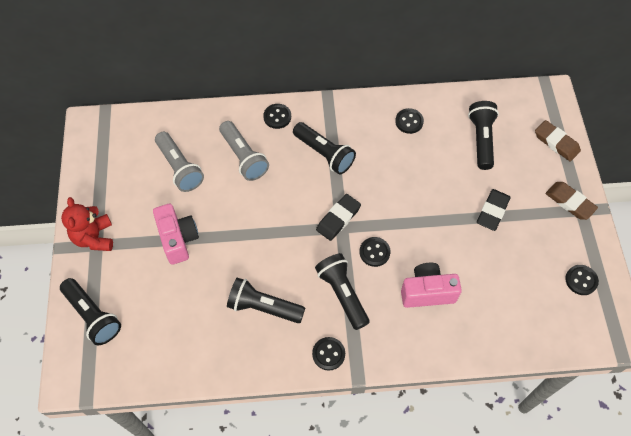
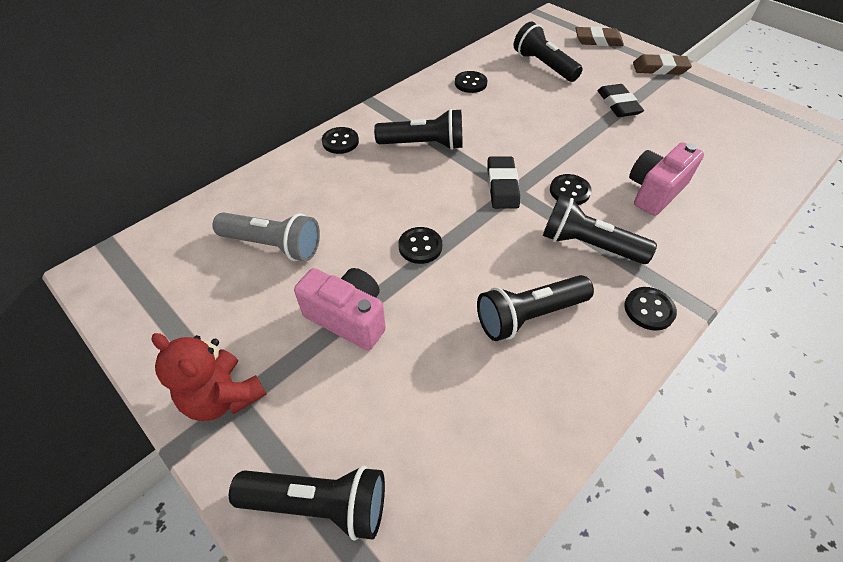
camera: 40 degrees left, 10 degrees down
(243, 157) = (341, 193): grey flashlight -> none
(581, 280) = (741, 110): black button -> black button (420, 246)

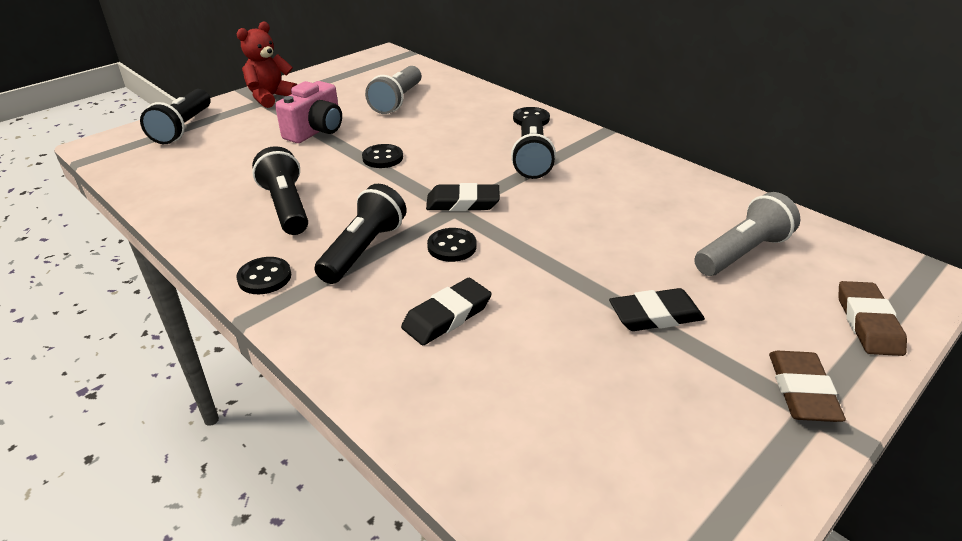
camera: 90 degrees right, 15 degrees down
(470, 83) = (666, 190): black button -> none
(543, 65) = (742, 253): black flashlight -> grey flashlight
(654, 191) = (447, 316): pink camera -> black eraser

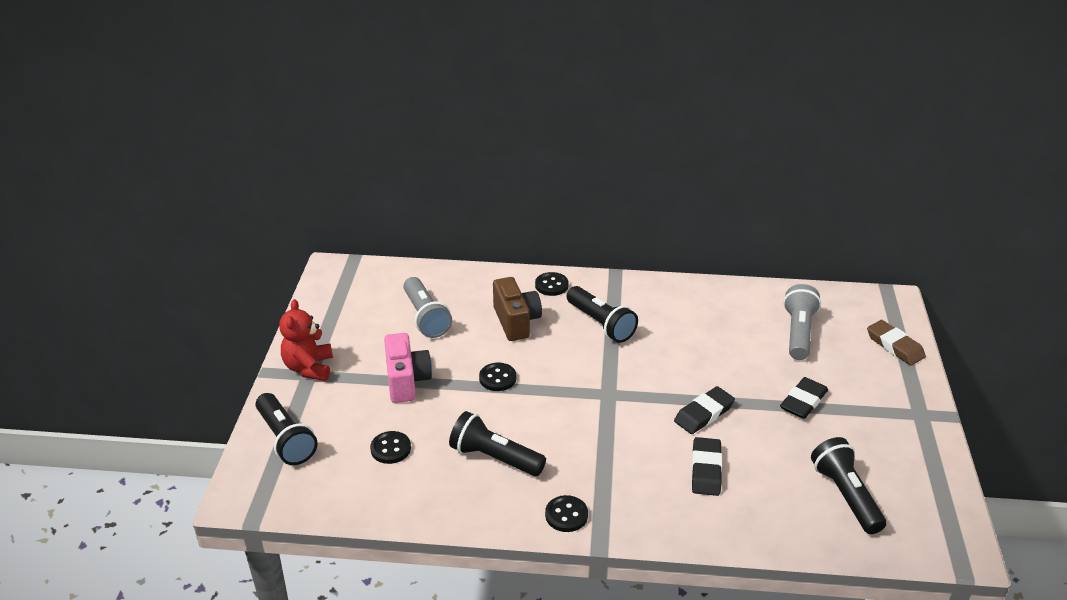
camera: 40 degrees left, 0 degrees up
(363, 250) = (596, 457): black flashlight -> black flashlight (845, 495)
(452, 246) = (645, 422): black button -> black button (390, 449)
(461, 130) = (516, 322): none -> brown camera
(463, 203) = (606, 385): black eraser -> black eraser (704, 414)
(802, 391) = (906, 404): brown eraser -> none

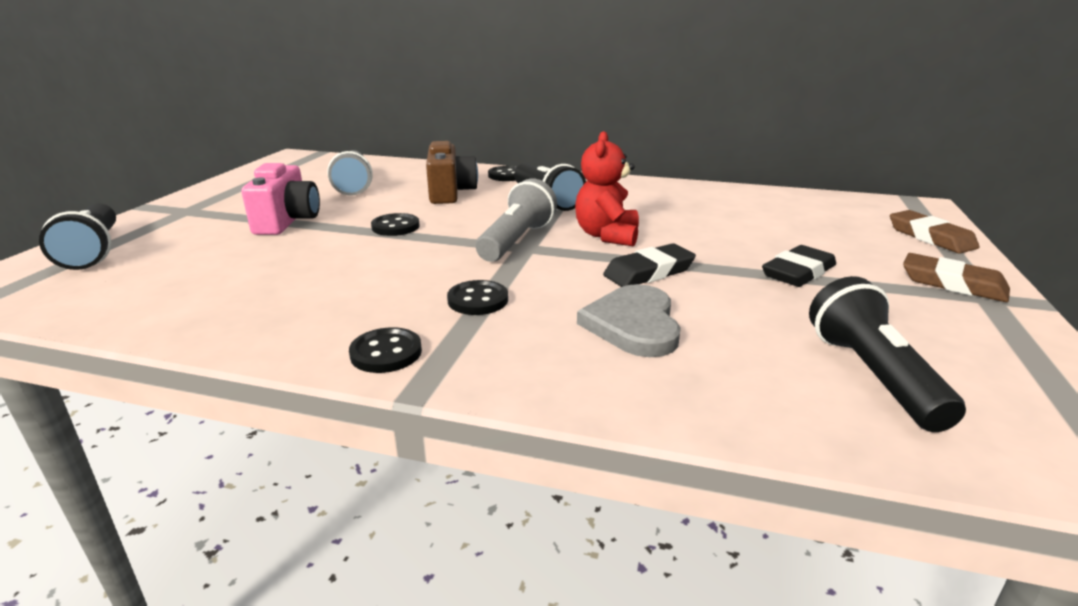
camera: 10 degrees right, 10 degrees down
(309, 368) = (192, 206): red teddy bear -> red teddy bear (607, 236)
(390, 449) = (207, 268): black button -> black button (478, 300)
(494, 458) = (332, 287): black flashlight -> none
(706, 470) = (633, 324): black eraser -> grey heart
(798, 333) = (794, 220): grey flashlight -> grey flashlight (516, 240)
(901, 402) = (953, 284): none -> brown eraser

